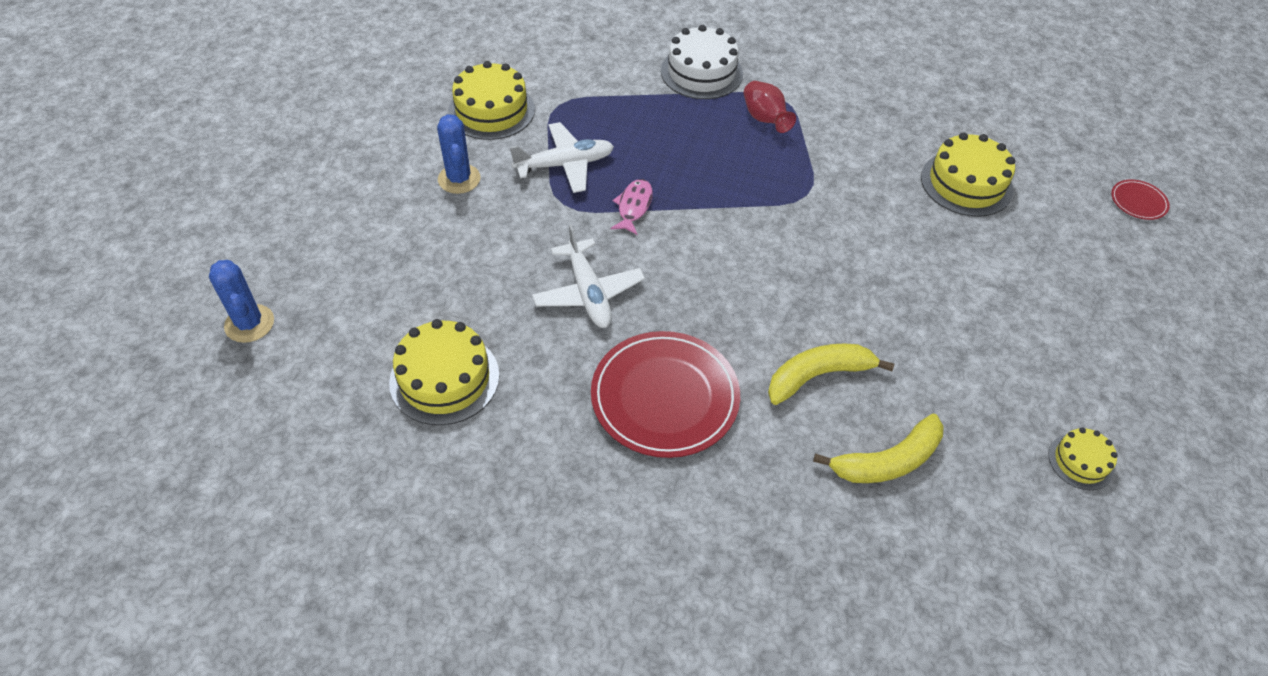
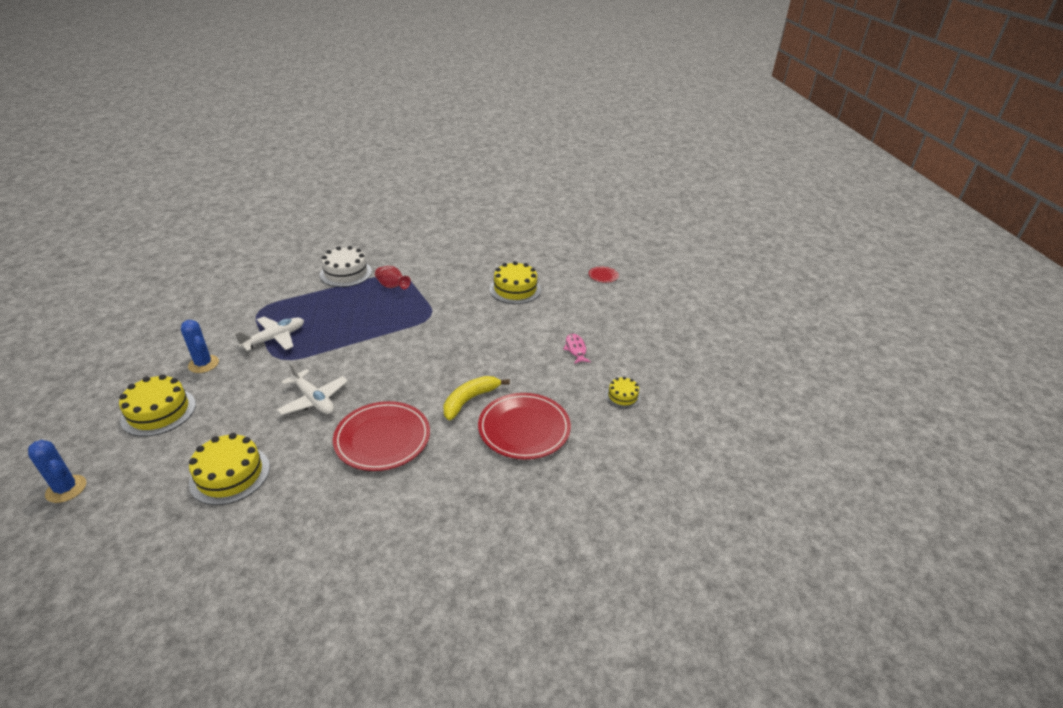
camera: 25 degrees left, 15 degrees down
(491, 110) = (214, 323): yellow cake -> yellow cake (159, 412)
(633, 206) = (327, 348): pink fish -> pink fish (575, 349)
(887, 461) = (524, 428): yellow banana -> red plate

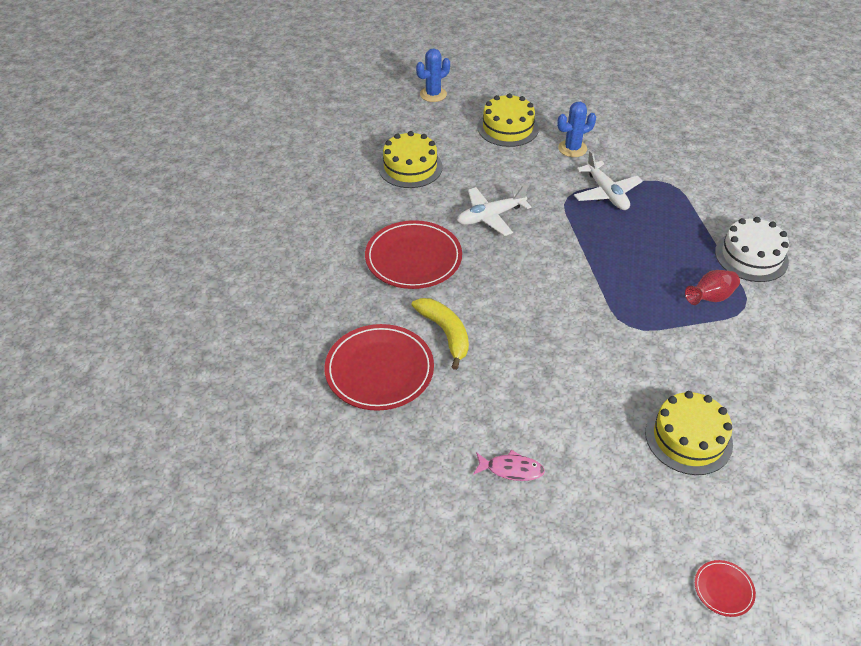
camera: 110 degrees right, 10 degrees up
(622, 396) = (394, 490): yellow cake -> none

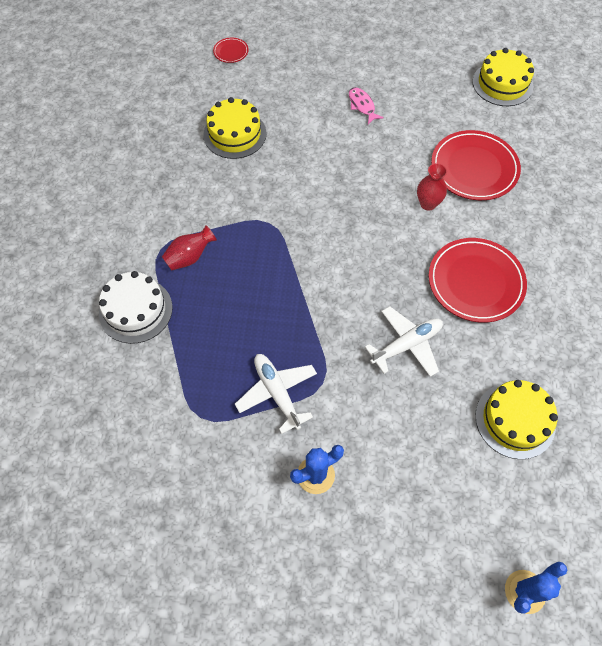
camera: 175 degrees right, 15 degrees up
(445, 333) = (428, 204): yellow banana -> red vase
(507, 128) = (404, 514): yellow cake -> yellow cake (502, 84)
(511, 469) = (362, 105): pink fish -> pink fish turned 60 degrees clockwise

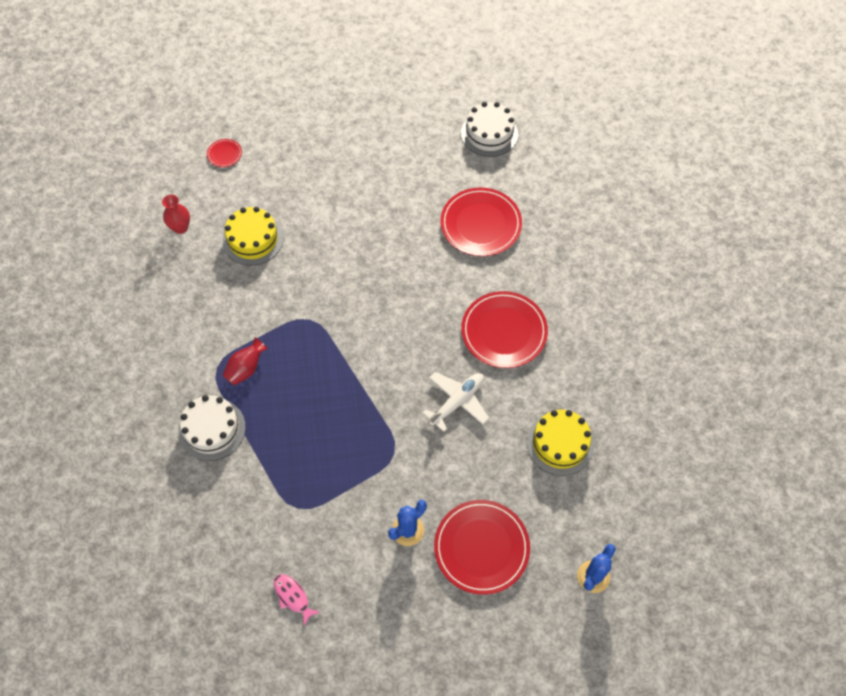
camera: 15 degrees left, 0 degrees up
(277, 393) = (357, 471): white plane -> none
(362, 105) = (365, 184): pink fish -> pink fish (293, 597)
(396, 518) = (481, 548): none -> red plate
(428, 204) = (447, 268): red vase -> red vase (180, 227)
(502, 84) = (489, 133): yellow cake -> white cake

